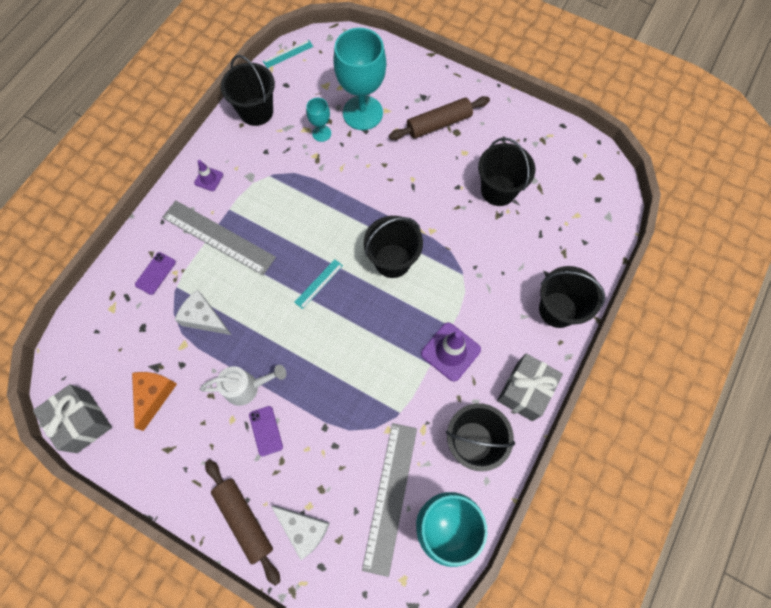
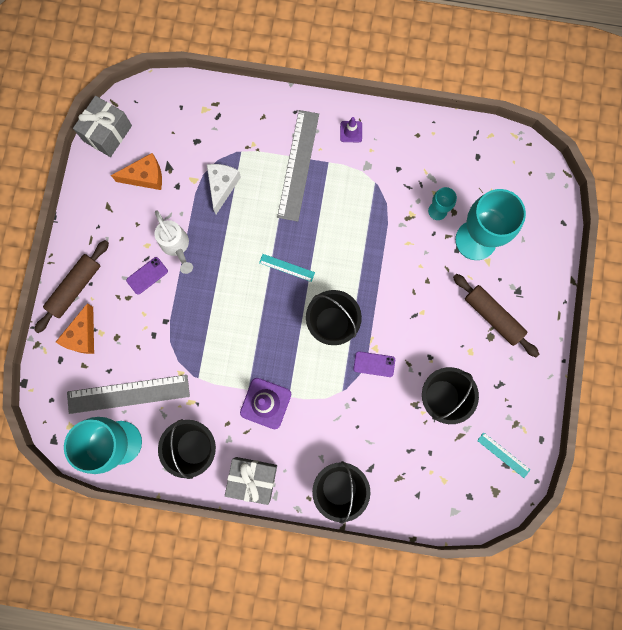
camera: 70 degrees right, 10 degrees up
(155, 273) = (246, 129): purple phone -> purple phone (374, 364)
(256, 111) = (437, 142): black bucket -> none
(288, 54) = (514, 144): turquoise ruler -> turquoise ruler (503, 455)
(304, 529) = (82, 335): white cheese -> orange cheese

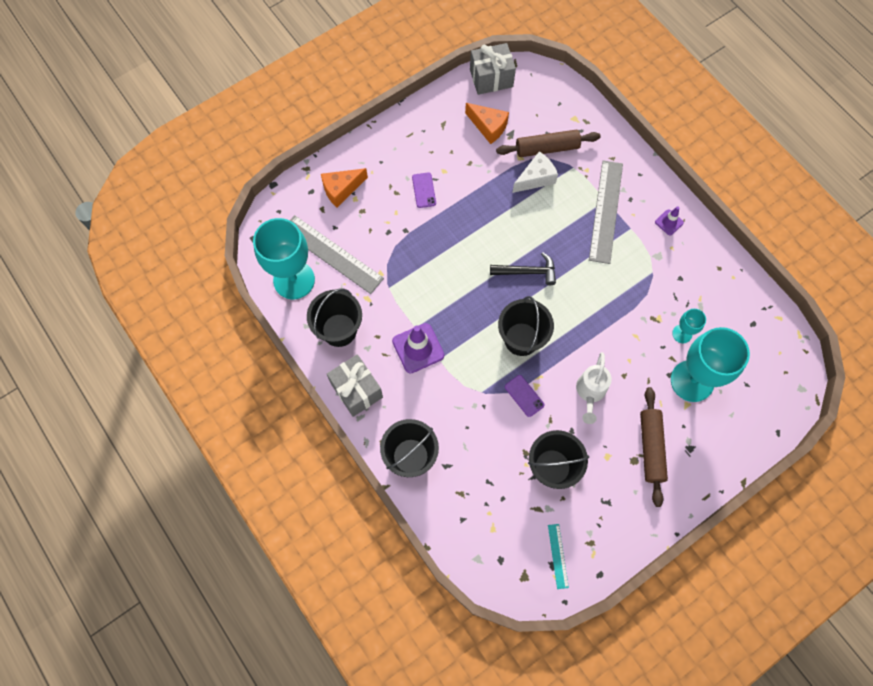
camera: 45 degrees right, 10 degrees down
(75, 288) = (368, 155): brown rolling pin -> brown rolling pin (547, 148)
(147, 275) = (424, 190): purple phone -> purple phone turned 75 degrees clockwise
(177, 246) = (463, 189): white watering can -> white watering can (590, 393)
(287, 267) = (527, 272): turquoise ruler -> black hammer
(298, 165) = (605, 211): grey ruler -> grey ruler turned 45 degrees counterclockwise

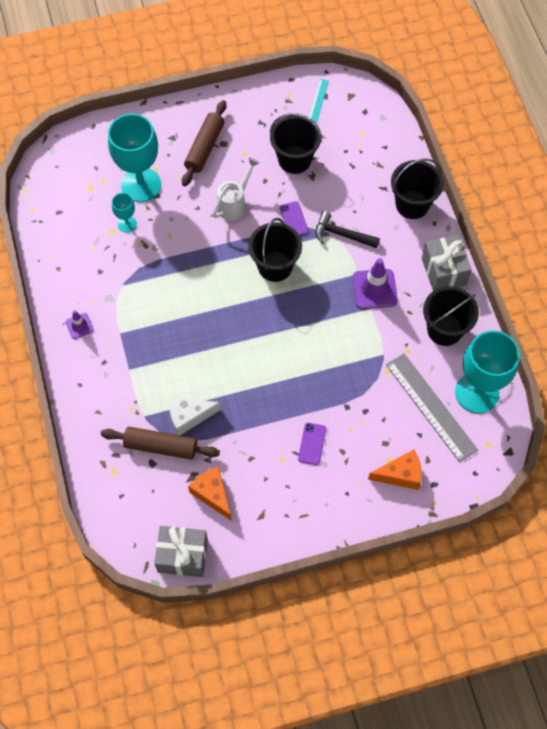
camera: 160 degrees left, 5 degrees down
(527, 272) = (242, 324): black hammer -> black hammer (342, 235)
(605, 211) = (135, 358): grey ruler -> none

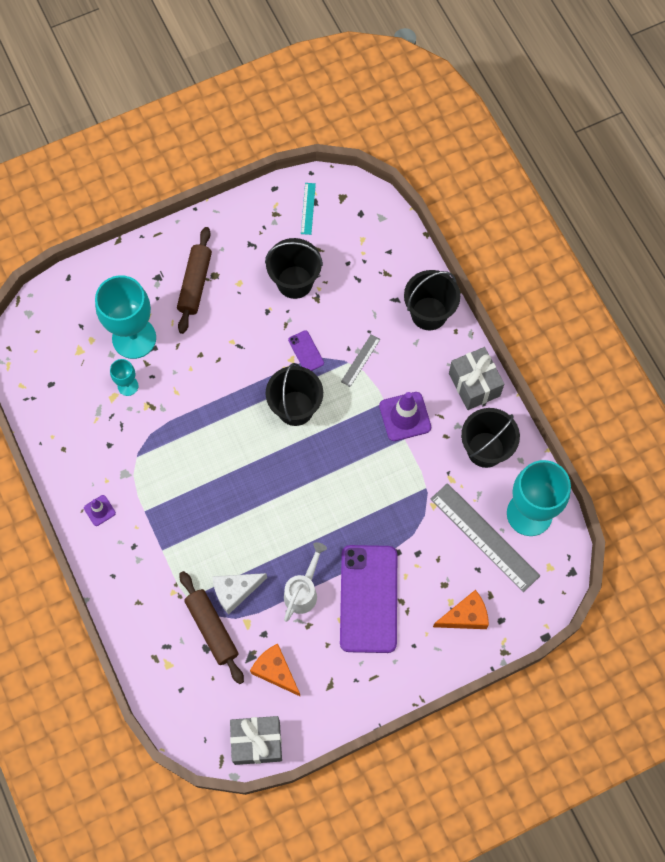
camera: 10 degrees left, 5 degrees up
(161, 446) = (212, 629): brown rolling pin -> brown rolling pin turned 60 degrees clockwise
(234, 203) = (239, 343): white watering can -> white watering can (303, 590)
(312, 444) = (369, 598): purple phone -> purple phone, size x2.42
(342, 235) = (360, 360): black hammer -> grey ruler

